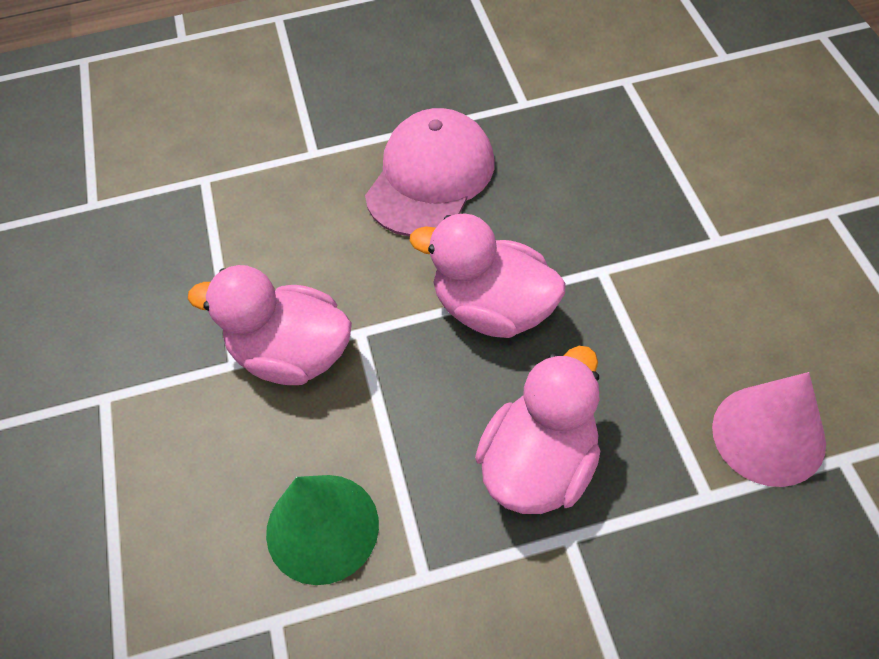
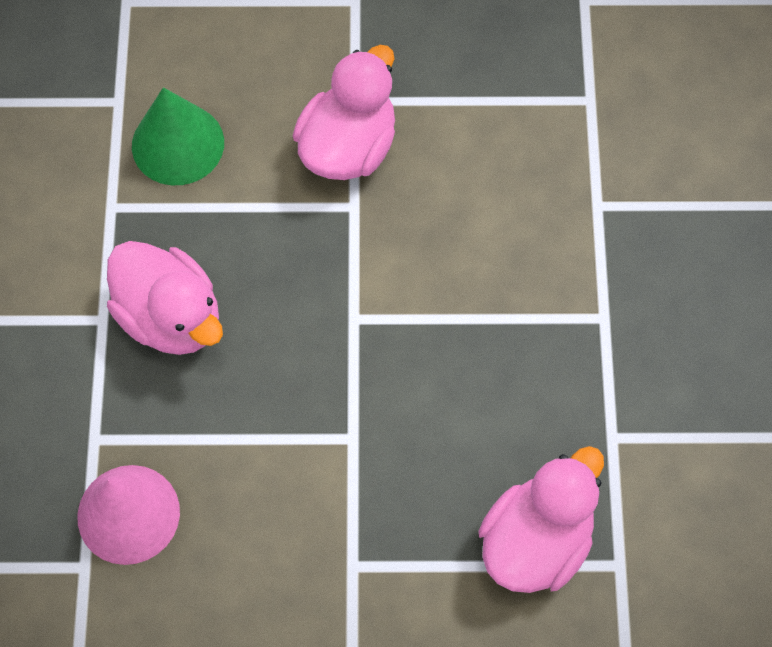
camera: 100 degrees right, 10 degrees up
(430, 177) = (527, 310): pink cap -> none
(493, 309) = (340, 325): pink duck -> pink duck (536, 541)

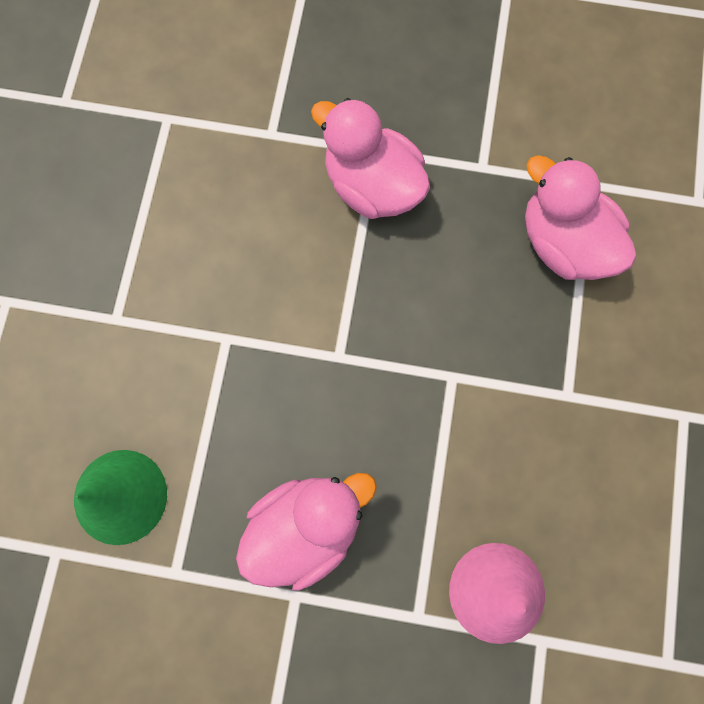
camera: 80 degrees left, 10 degrees up
(348, 146) = (163, 333): pink duck -> pink duck (372, 186)

